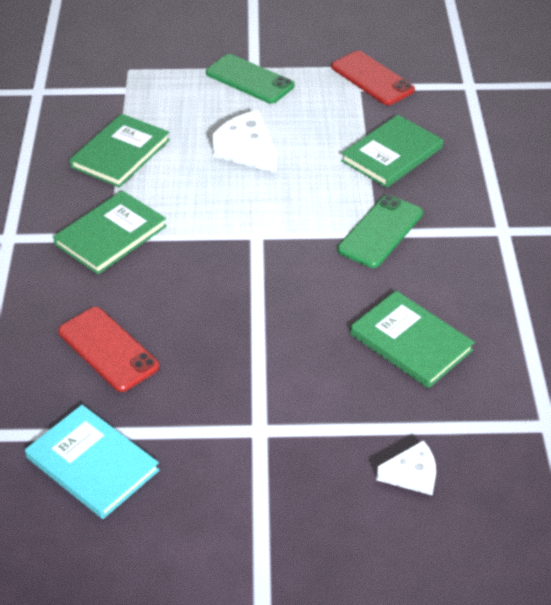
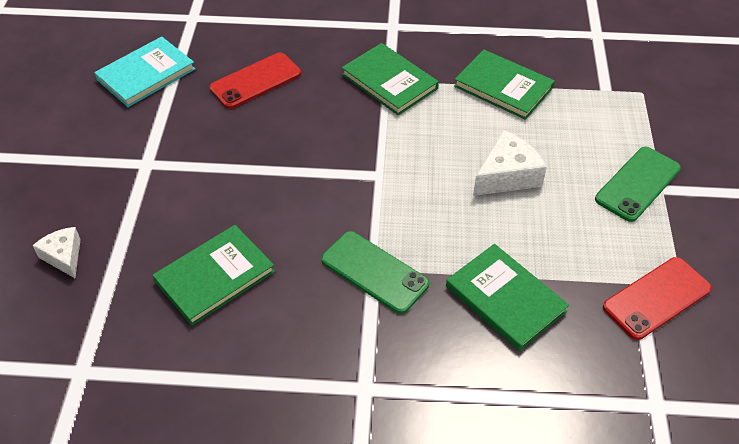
camera: 95 degrees right, 5 degrees up
(412, 476) = (64, 256): white cheese -> white cheese turned 150 degrees clockwise

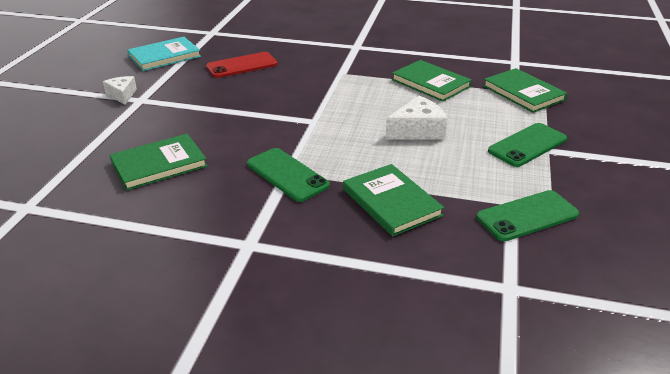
camera: 10 degrees right, 15 degrees down
(64, 256) = (52, 142): white cheese -> white cheese (122, 95)
(389, 81) = (342, 73): green book -> green book (523, 93)
(656, 298) = (527, 216): red phone -> green phone

